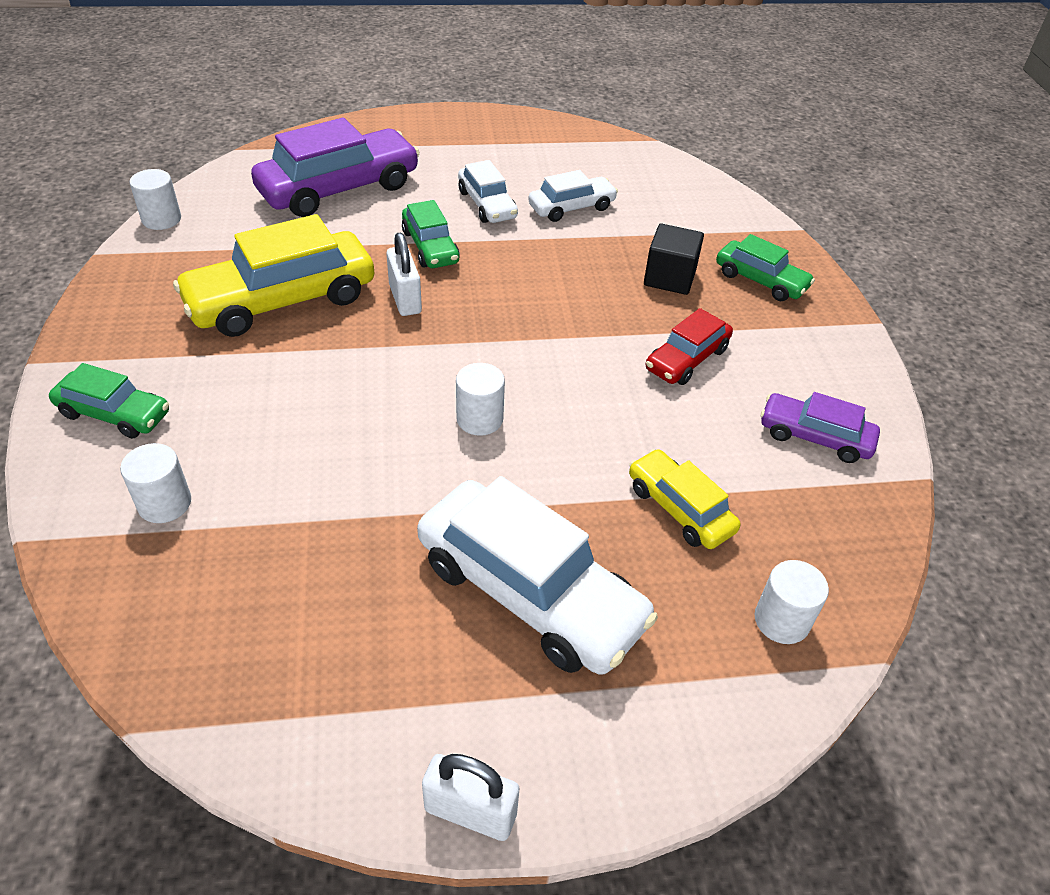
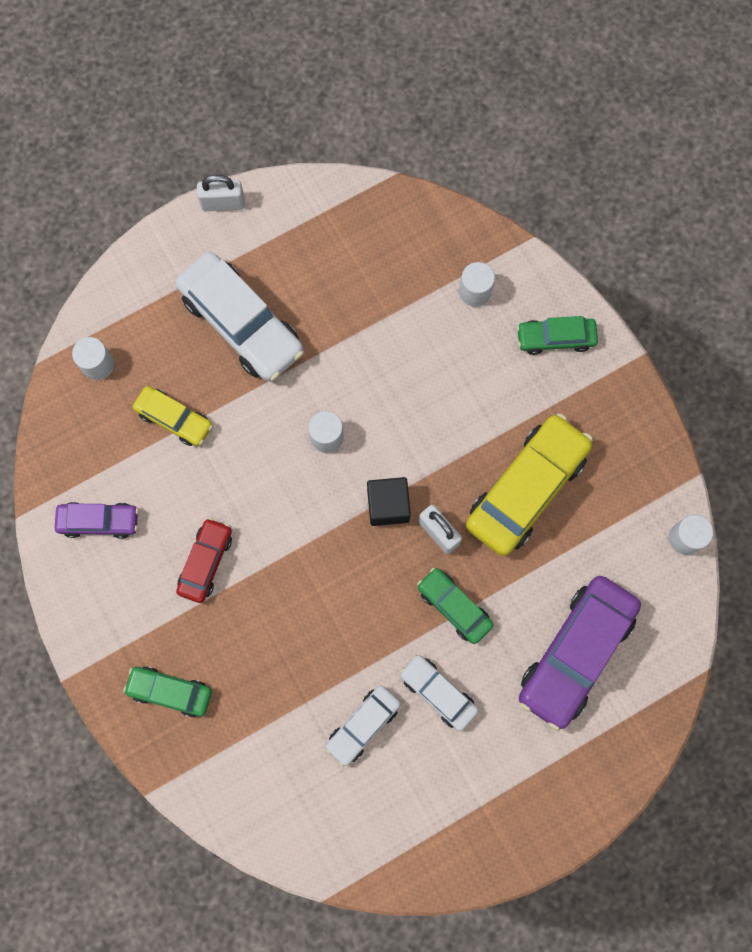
camera: 160 degrees right, 30 degrees up
(530, 592) = (241, 324): white car -> white car turned 150 degrees counterclockwise
(669, 278) = (246, 659): black cube -> black cube (388, 505)

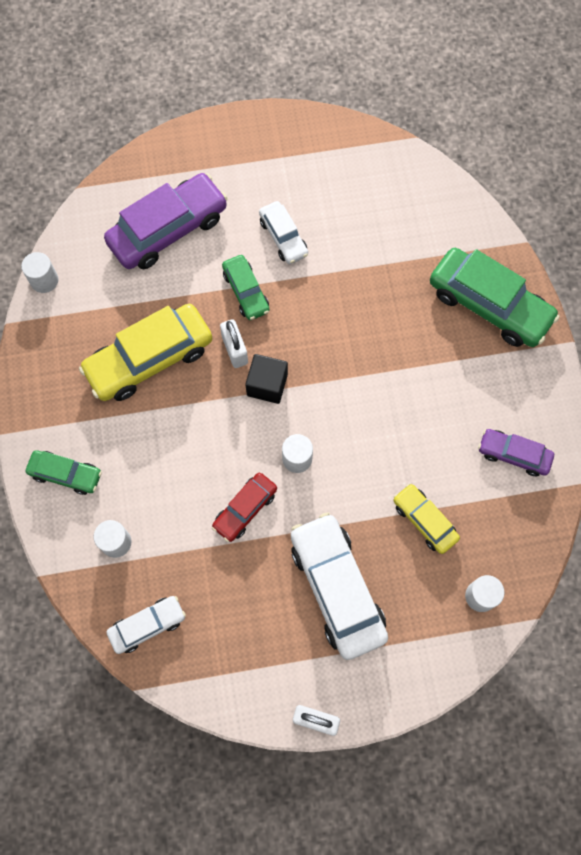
camera: 160 degrees left, 5 degrees down
(170, 691) = (489, 305): green car -> green car, size x1.83
(206, 562) = (432, 391): red car -> red car (245, 509)
(363, 725) = (348, 234): white car -> white car (147, 625)

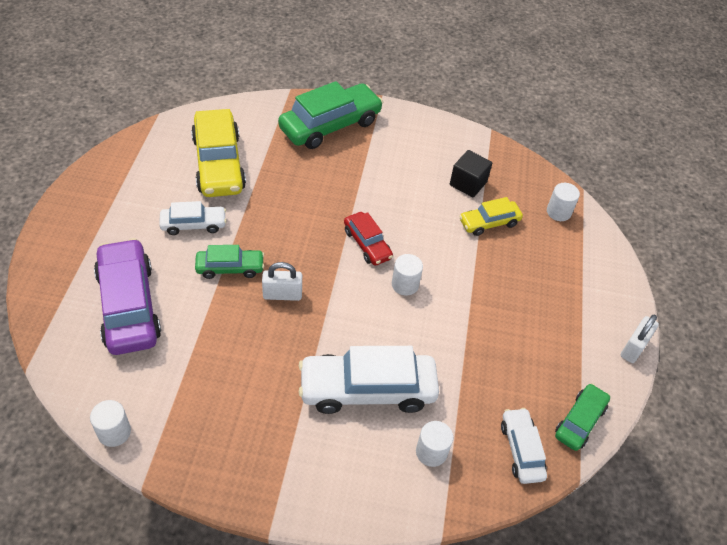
camera: 75 degrees left, 20 degrees down
(66, 474) = (343, 477): green car -> green car (580, 421)
(149, 359) = (256, 364): yellow car -> yellow car (218, 163)
(245, 509) = (436, 337): red car -> red car (367, 244)
(267, 385) = (328, 282): black cube -> black cube (468, 183)
(337, 588) = (527, 296): white car -> white car (367, 389)
(513, 455) = (456, 155): purple car -> none

